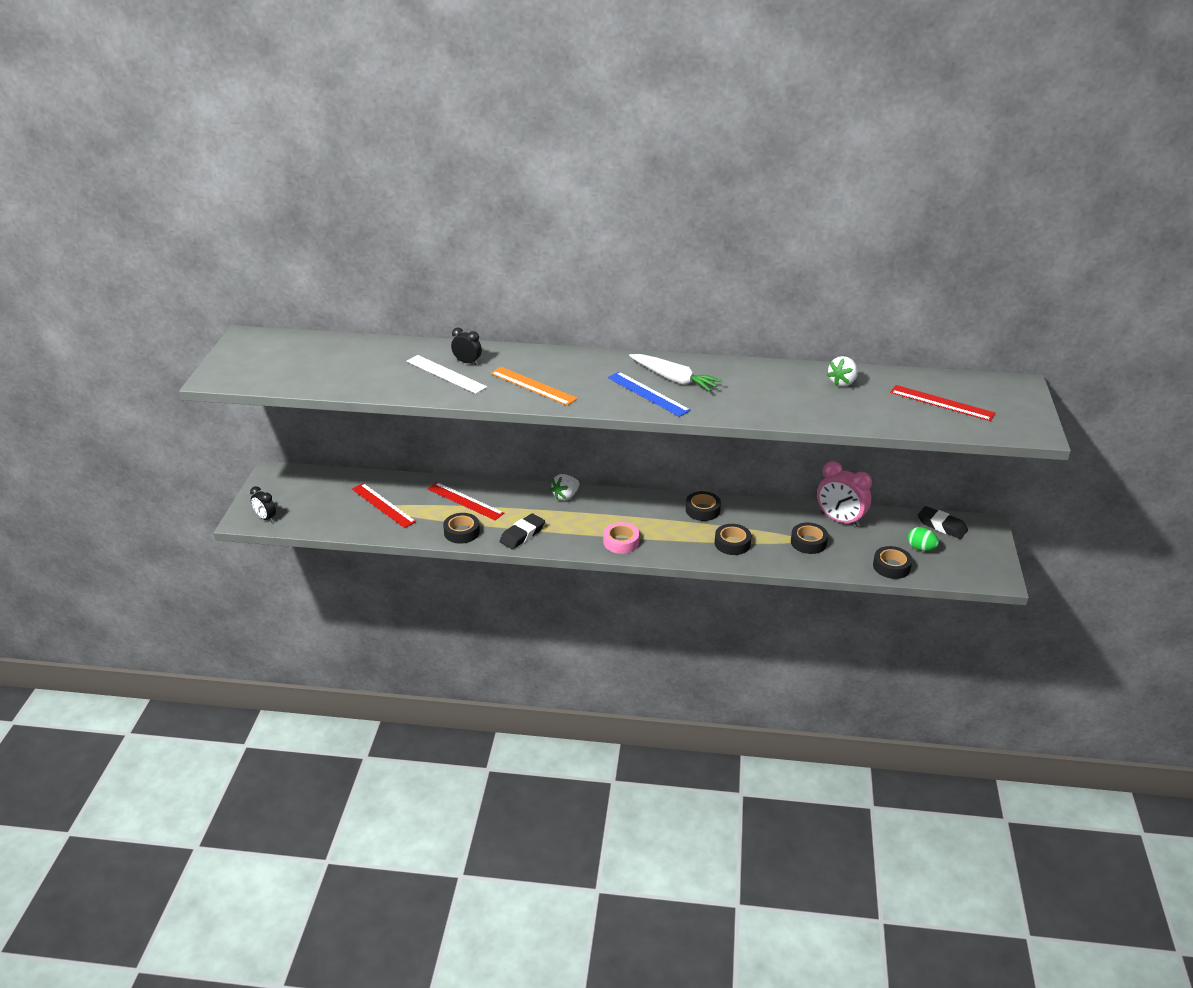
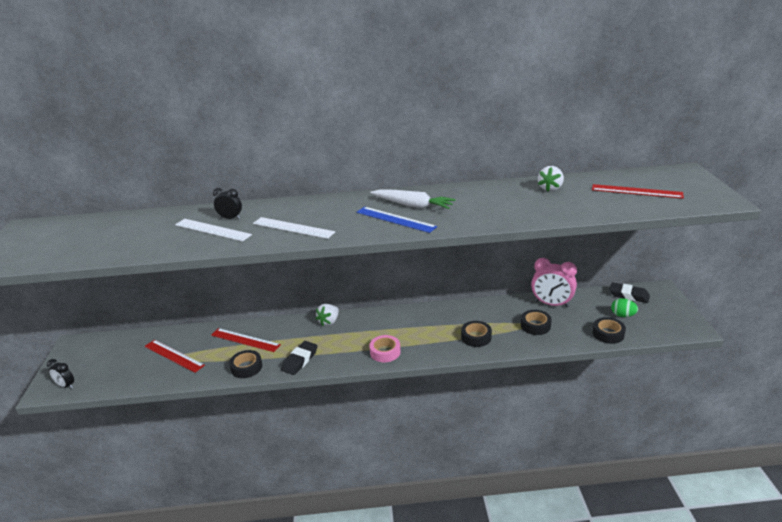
camera: 10 degrees left, 5 degrees down
(533, 386) = (293, 228): orange ruler -> white ruler
(702, 510) = (443, 314): black tape -> none

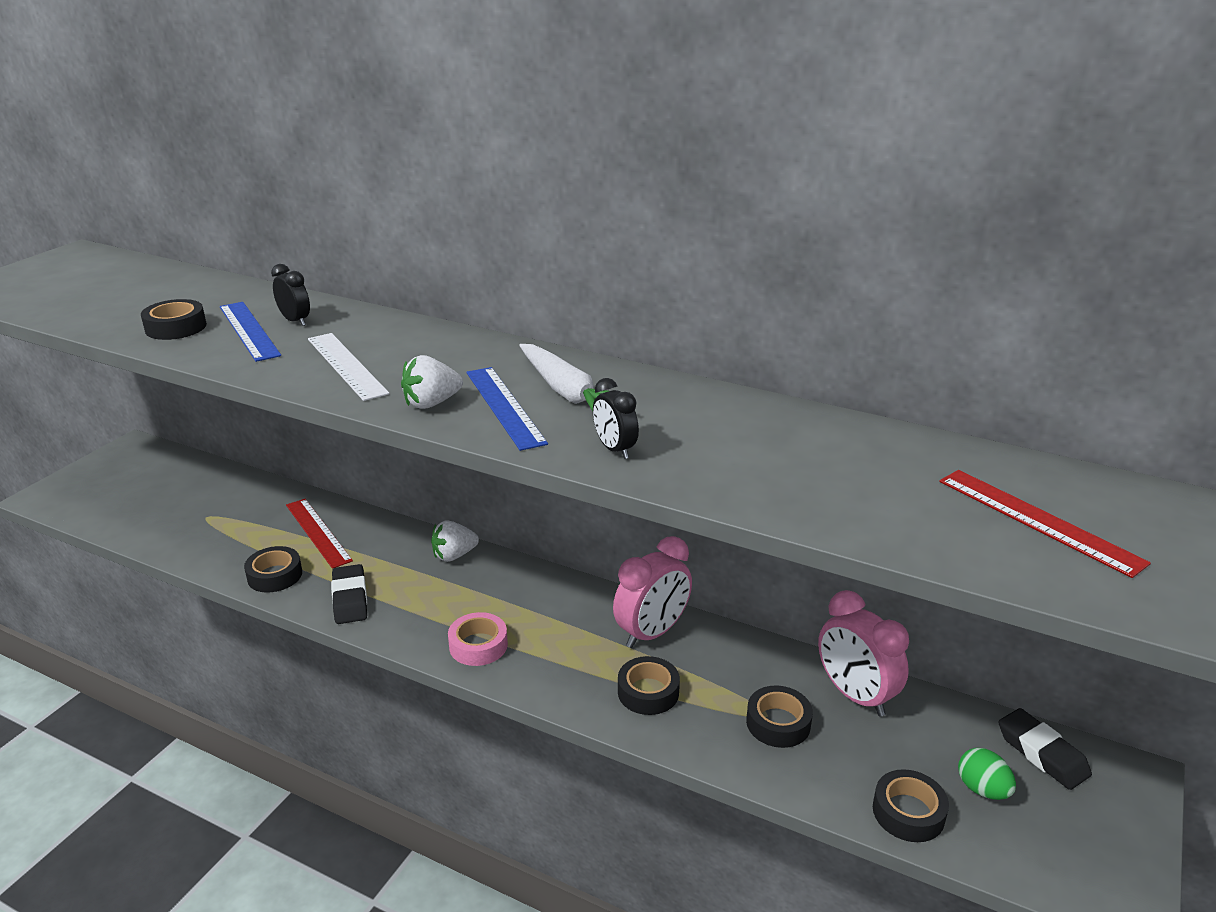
camera: 30 degrees right, 0 degrees up
(66, 386) = (66, 500): black clock -> black clock (614, 449)
(167, 241) = (176, 327): none -> black tape
(173, 356) = (214, 515): red ruler -> none
(212, 230) = (249, 330): white ruler -> blue ruler
(300, 360) = (350, 599): black eraser -> black eraser turned 75 degrees counterclockwise
(453, 315) = (652, 633): none -> pink clock
(550, 188) = (857, 448): white strawberry -> white strawberry (431, 403)

